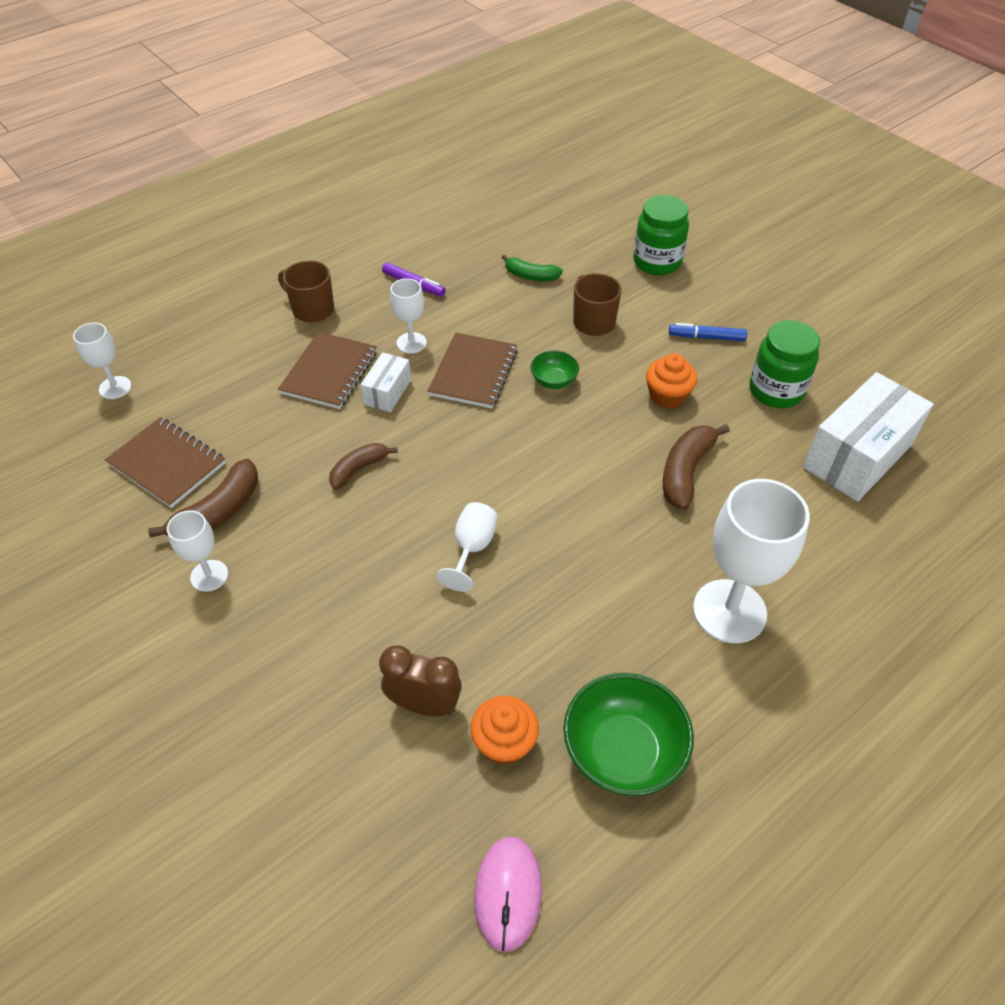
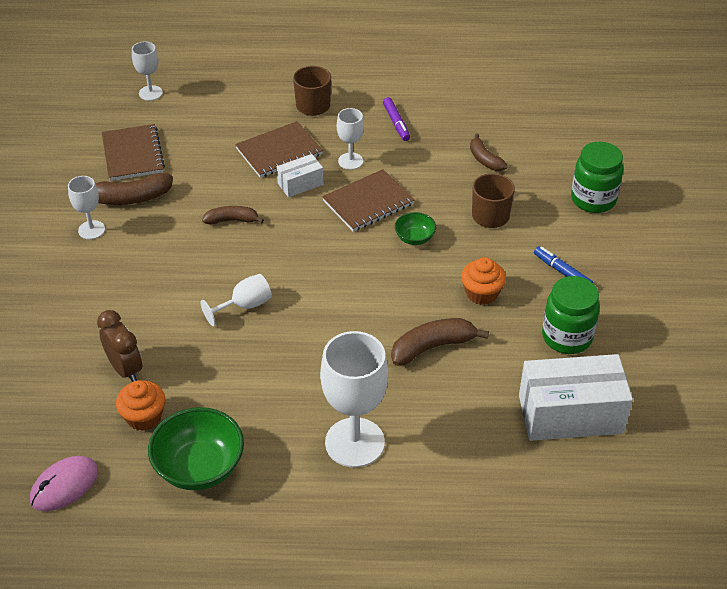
camera: 40 degrees right, 5 degrees down
(530, 276) = (484, 159): green banana -> brown banana

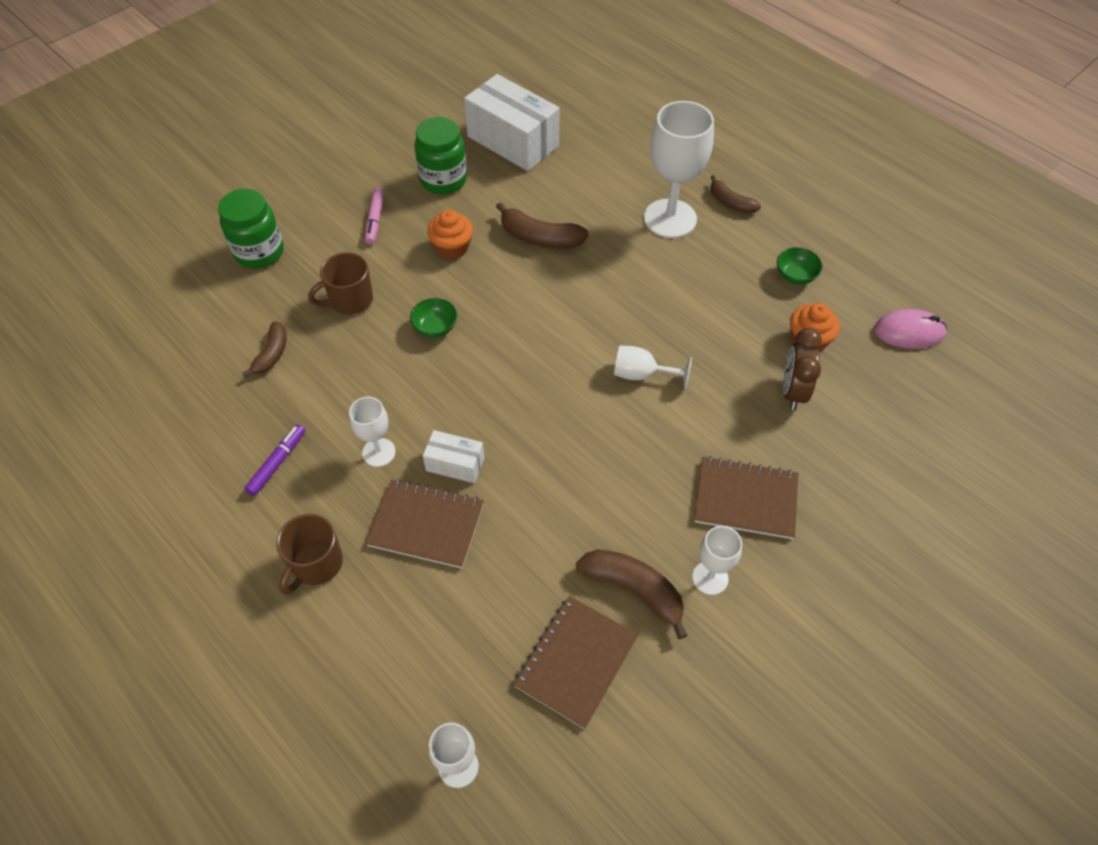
camera: 135 degrees left, 10 degrees up
(199, 467) = (795, 276): green bowl -> green bowl, size x0.52
(232, 220) = (562, 473): brown banana -> brown banana (730, 203)
(368, 202) = (424, 392): brown notebook -> brown notebook (745, 499)
(562, 272) = (375, 220): blue marker -> pink marker

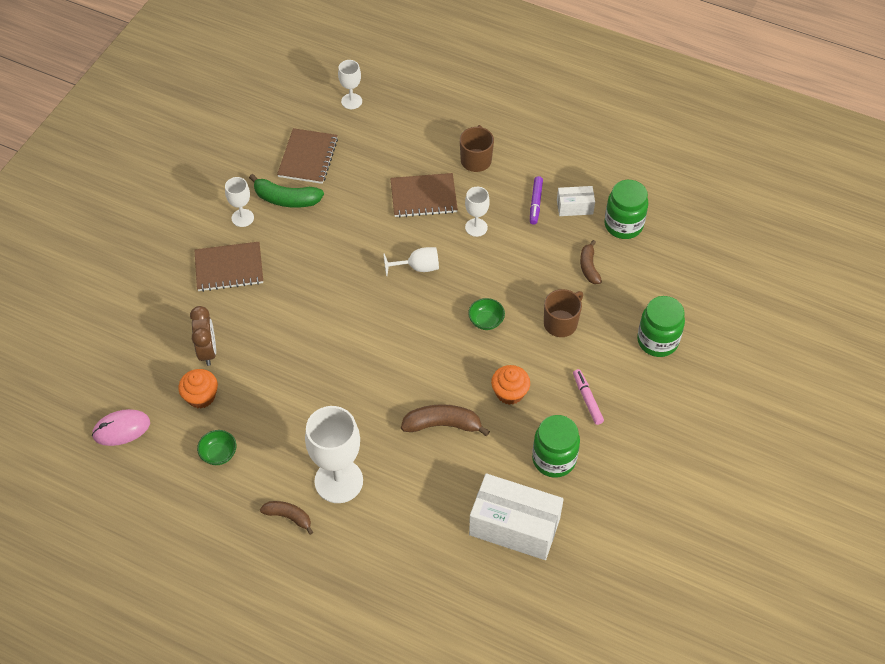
camera: 160 degrees right, 0 degrees up
(188, 394) = (623, 225): none -> green jar
(455, 464) = (423, 235): white box -> white box (574, 207)
(634, 590) = (286, 199): brown banana -> green banana
(641, 374) = (321, 331): white goblet -> white goblet (418, 267)

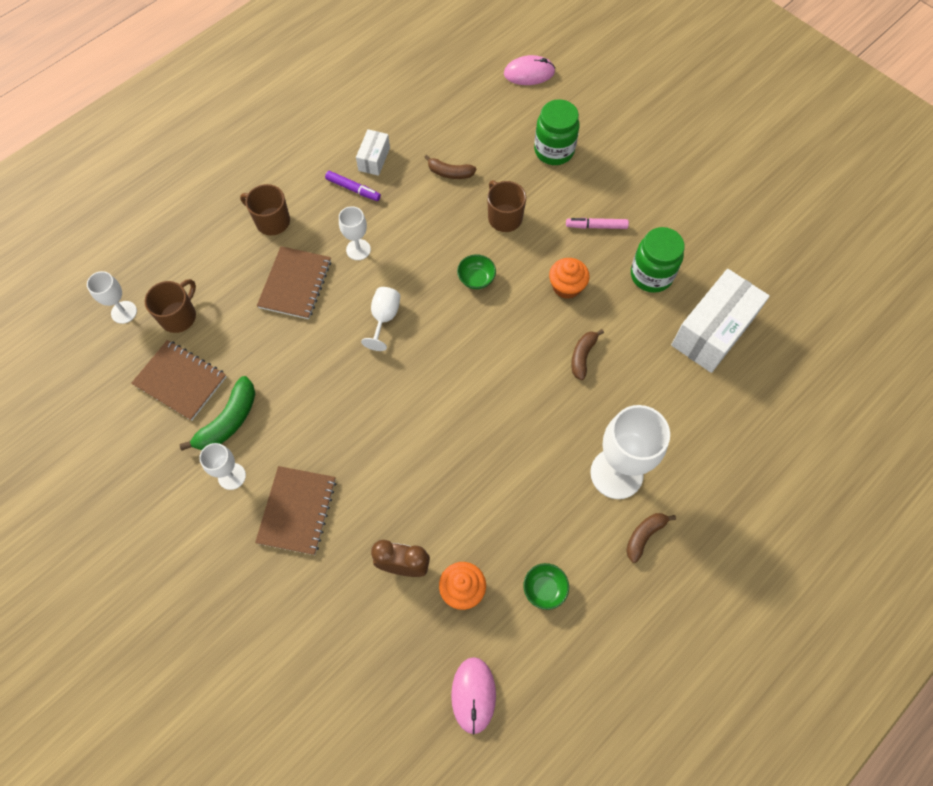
camera: 70 degrees left, 10 degrees up
(362, 135) = (179, 316): none -> brown mug
(443, 425) = (582, 356): brown banana -> brown banana, size x0.65
(623, 225) = (414, 129): green jar -> none
(741, 294) = (529, 73): none -> pink mouse

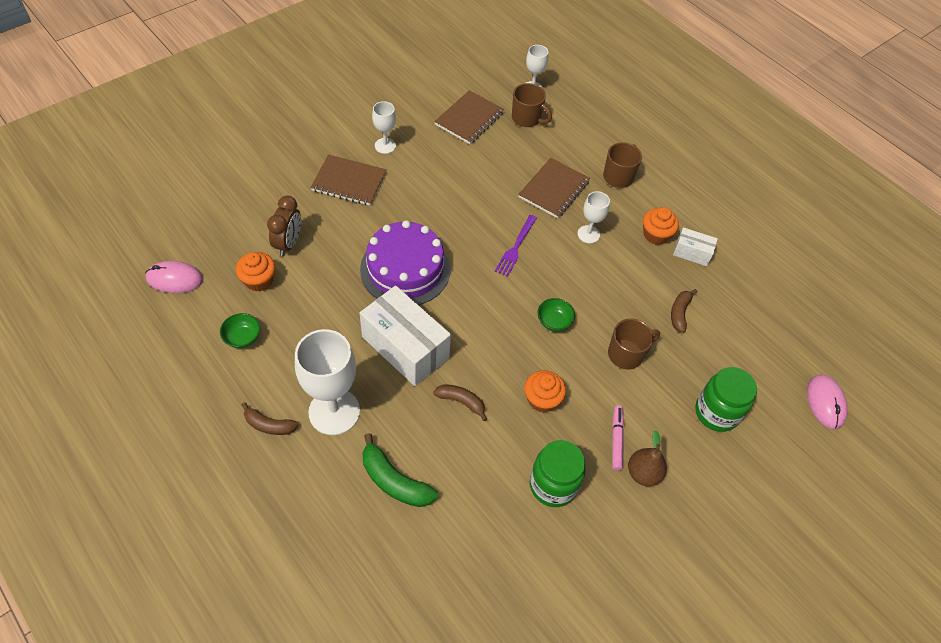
camera: 90 degrees right, 10 degrees down
(228, 421) = (431, 145): green banana -> green banana (394, 481)
(295, 284) = (553, 189): brown notebook -> brown notebook turned 75 degrees counterclockwise
(353, 189) = (655, 235): purple marker -> orange cupcake
(384, 318) = (515, 248): white goblet -> purple fork
(426, 427) = (405, 269): none -> purple cake
(624, 207) = (643, 473): none -> brown pear
(644, 535) = (269, 425): brown banana -> brown banana turned 150 degrees clockwise
(712, 331) = (478, 536): white box -> white box (405, 347)

